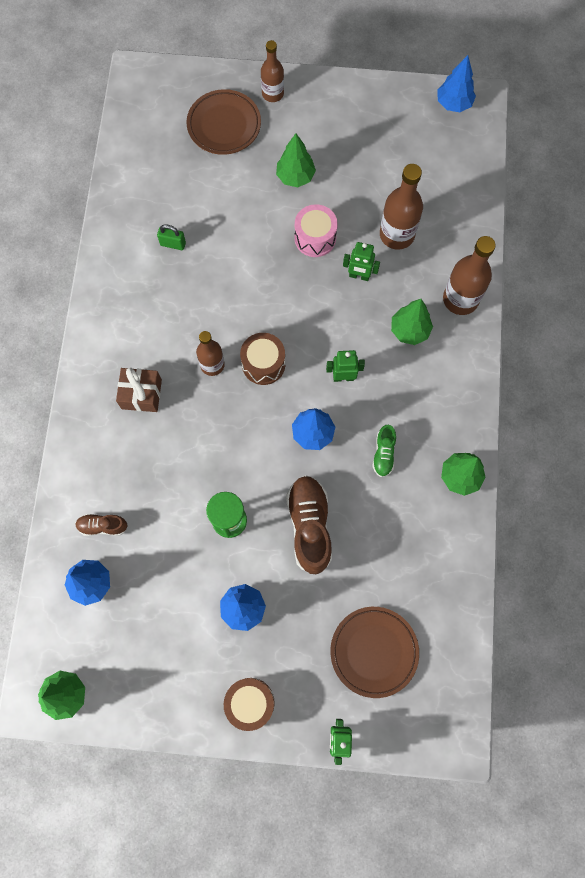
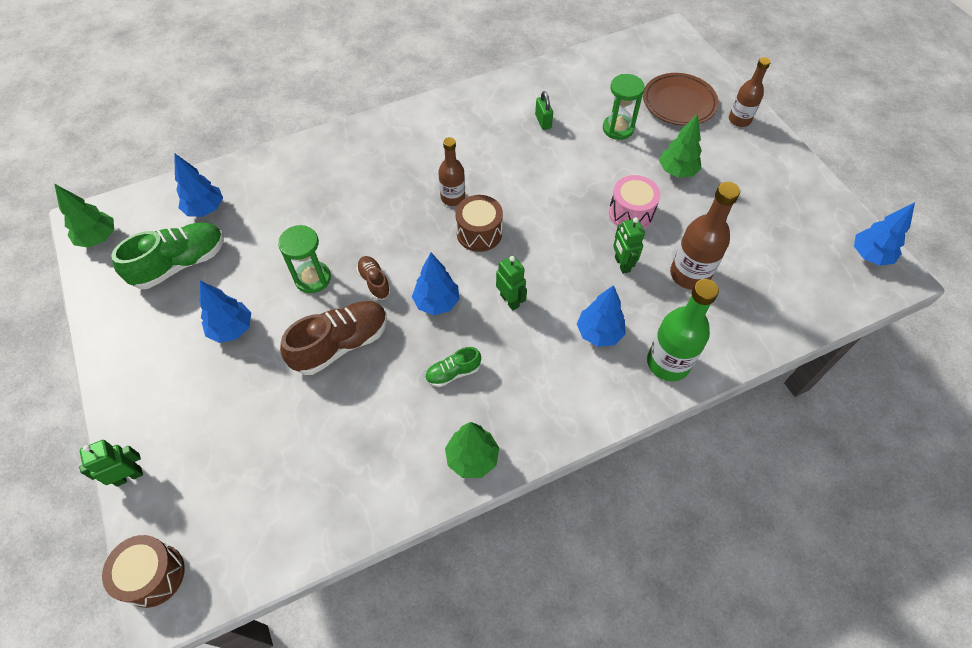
camera: 60 degrees right, 15 degrees down
(103, 526) = (260, 193): brown shoe -> brown shoe (374, 282)
(141, 394) = (393, 164): brown gift -> none
(144, 628) = (180, 264): none -> green shoe
(221, 190) = (618, 128): none -> green hourglass
(250, 702) = (139, 379): brown drum -> brown drum (153, 575)
(374, 651) = (235, 466): brown plate -> none
(409, 330) = (599, 333): green tree -> blue tree
(460, 299) = (668, 363): brown bottle -> green bottle

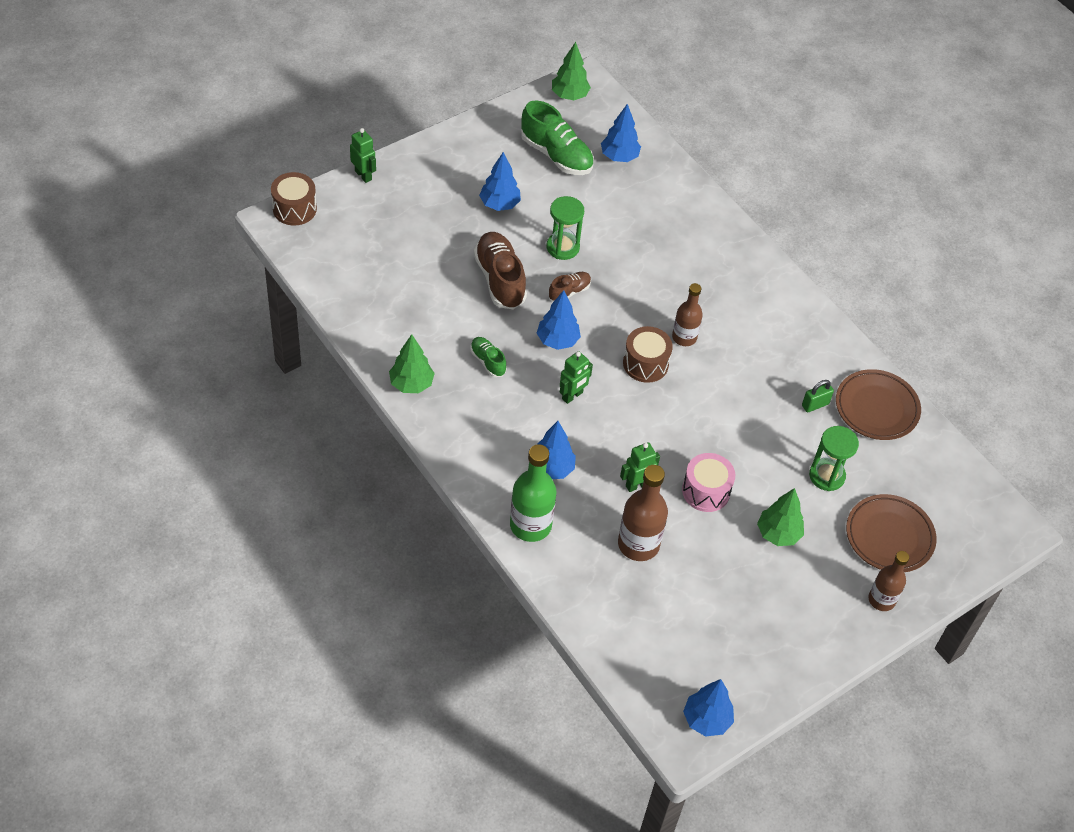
camera: 75 degrees right, 5 degrees down
(341, 344) = (500, 279): brown shoe -> brown shoe turned 150 degrees counterclockwise
(551, 84) = (876, 408): none -> brown plate

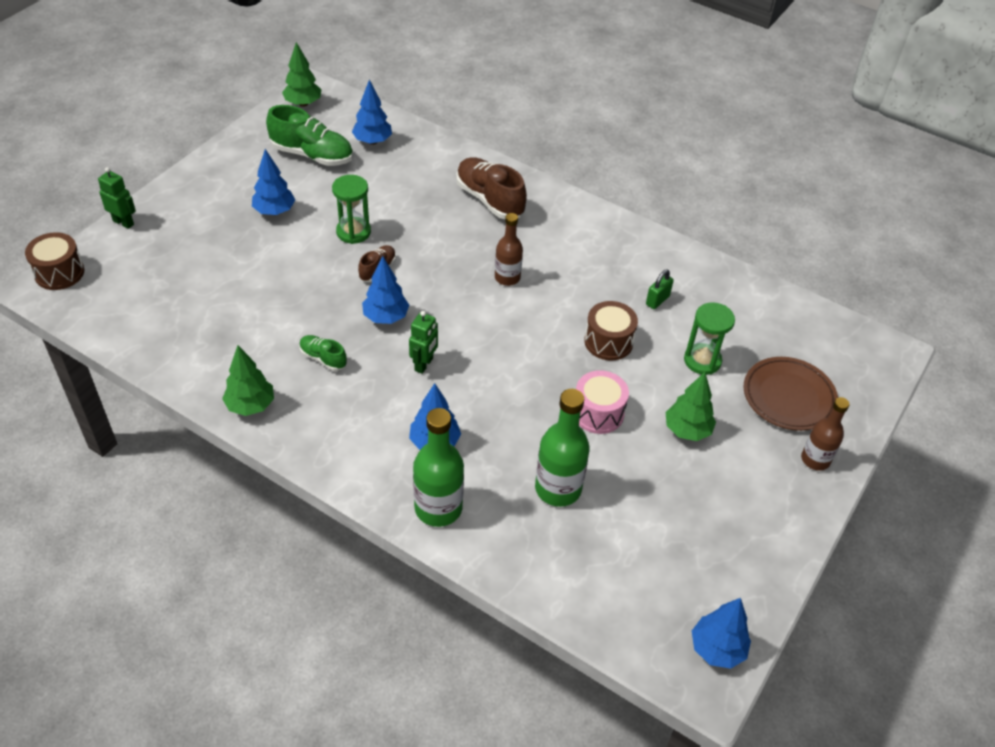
camera: 20 degrees left, 5 degrees down
(500, 279) = (303, 278): brown shoe -> brown shoe (490, 200)
(637, 485) = (528, 429): green robot -> none
(638, 544) = (558, 489): brown bottle -> green bottle
(645, 364) = (482, 312): brown drum -> brown drum (608, 342)
(876, 408) = (713, 286): brown plate -> none

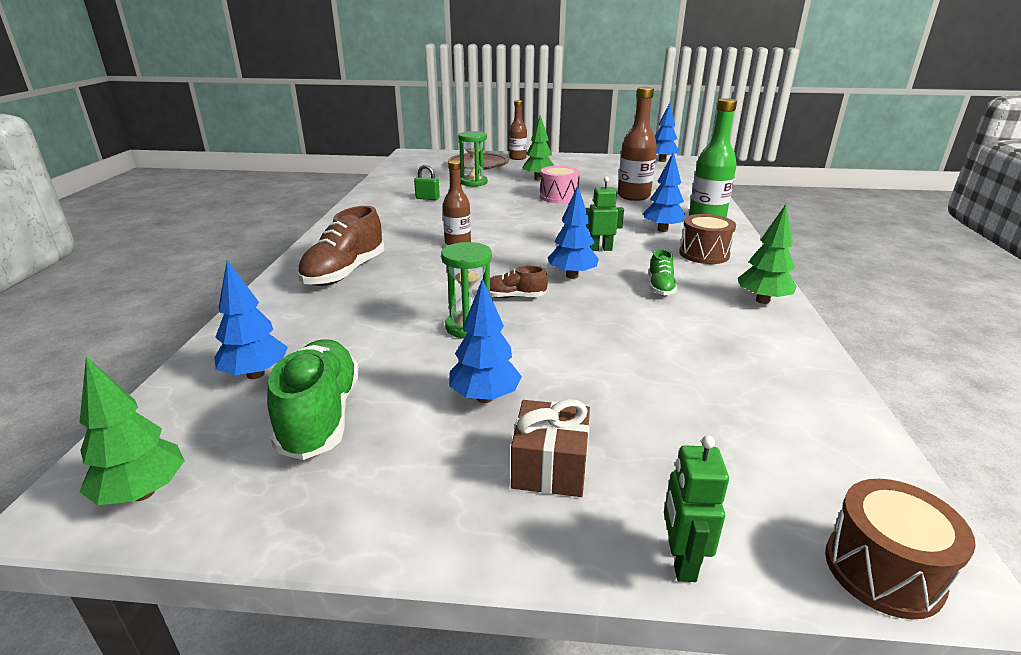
camera: 115 degrees left, 20 degrees down
(204, 211) = (550, 467): none -> brown gift
(558, 489) = (633, 196): green bottle -> brown bottle
(608, 342) = (489, 204): brown drum -> brown drum (704, 254)

